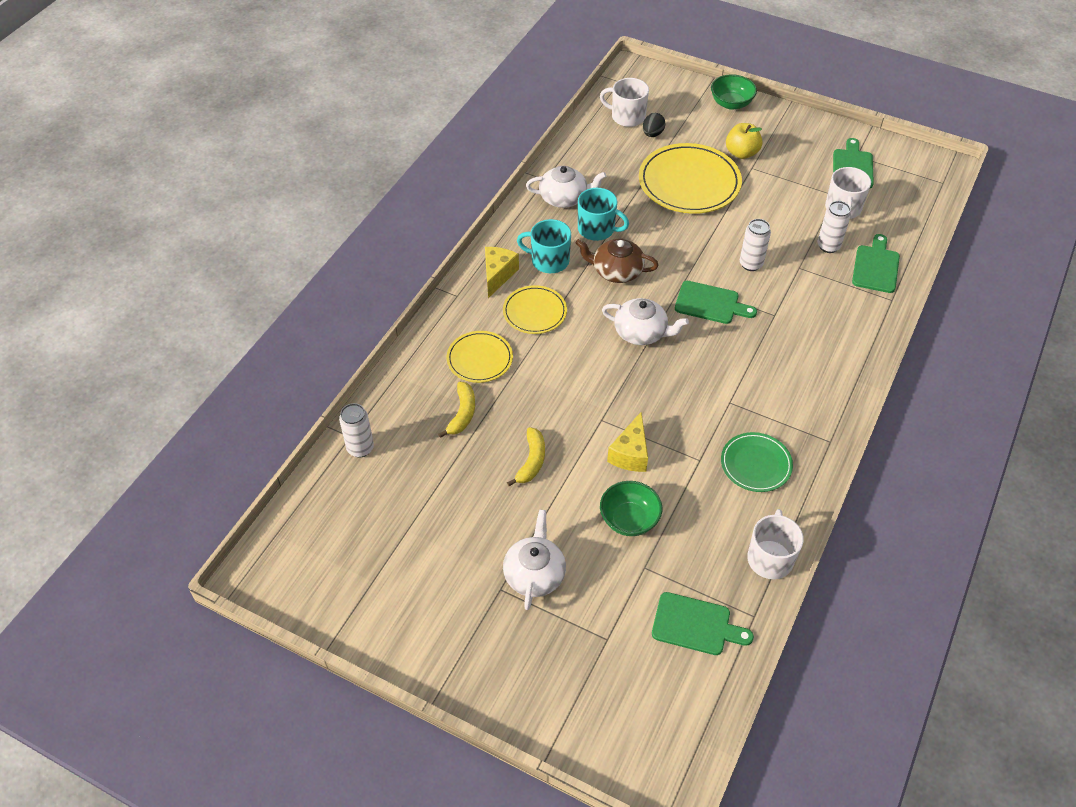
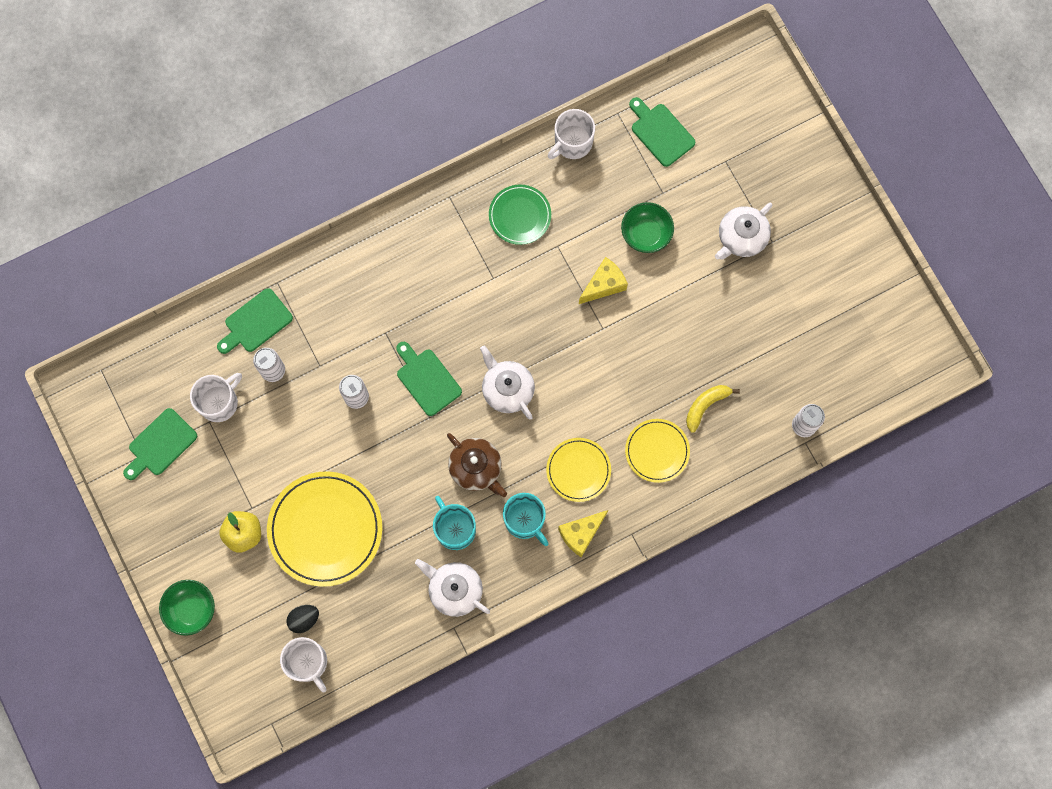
camera: 145 degrees left, 25 degrees up
(531, 461) = (681, 327): yellow banana -> none

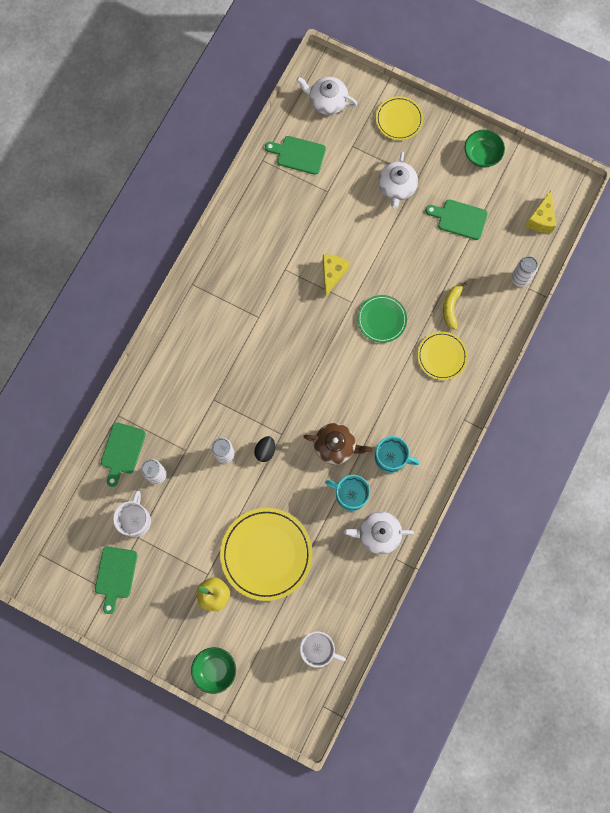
camera: 35 degrees left, 0 degrees up
(304, 619) = (295, 622): black egg -> black egg (265, 451)
(427, 379) = (262, 411): green cutting board -> green cutting board (459, 219)
(507, 389) = (319, 382): white teapot -> white teapot (327, 101)
(520, 215) = (246, 266): green plate -> green plate (382, 319)
(572, 143) = (247, 198): white mug -> none
(578, 470) = (401, 402): yellow plate -> yellow plate (399, 119)
(581, 534) = (432, 441): yellow cheese -> yellow cheese (541, 219)
(646, 234) = (335, 224): green bowl -> green bowl (482, 155)

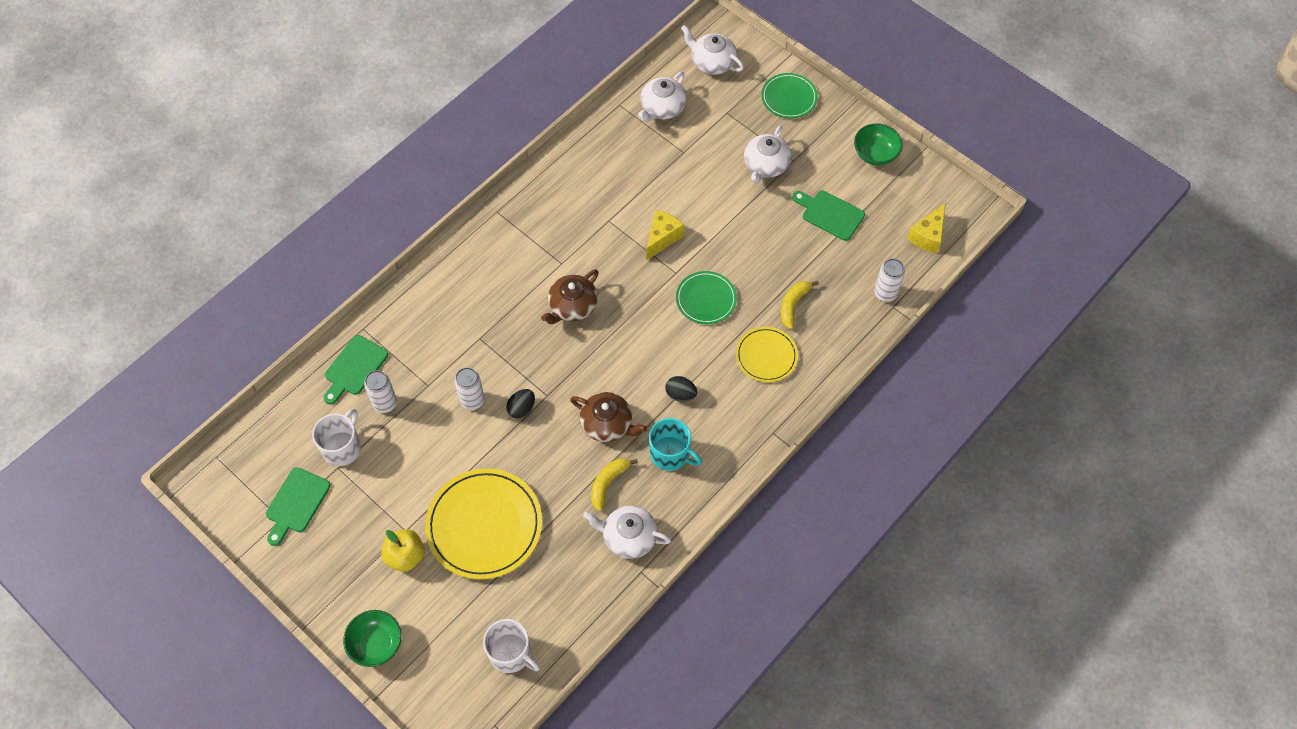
camera: 15 degrees right, 15 degrees down
(278, 353) = (572, 306): none -> brown teapot
(298, 154) = (662, 108): green cutting board -> white teapot
(350, 494) = (608, 483): turquoise mug -> yellow banana
(384, 406) = (680, 394): none -> black egg
(399, 119) = (789, 98): yellow plate -> green plate

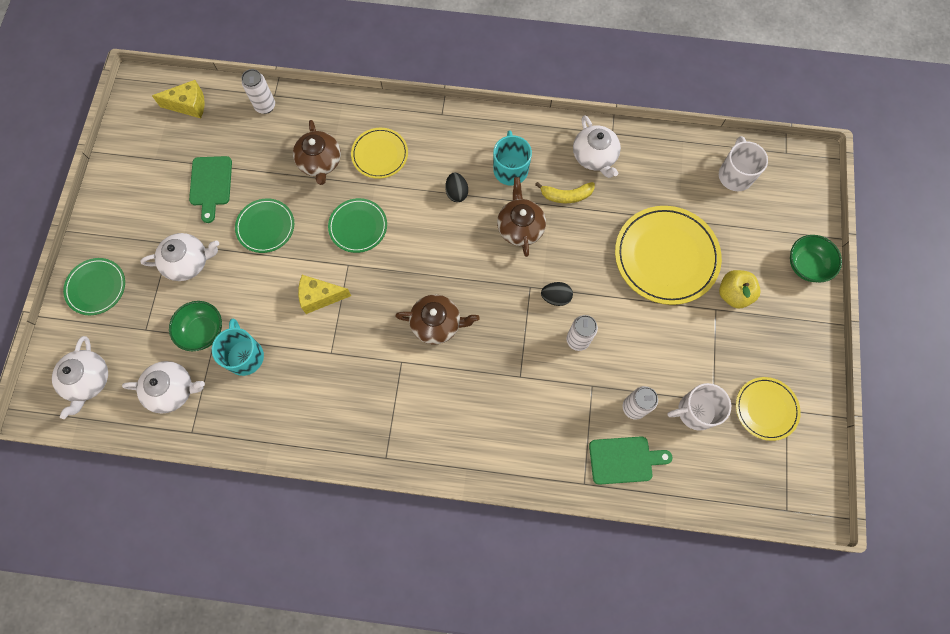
camera: 125 degrees left, 10 degrees up
(296, 503) = (766, 409): green cutting board -> yellow plate
(653, 164) = (245, 355): none -> turquoise mug
(758, 233) = (265, 227): none -> green plate
(793, 305) = (320, 162): yellow banana -> brown teapot
(875, 154) = (124, 184): green bowl -> green bowl (203, 331)

